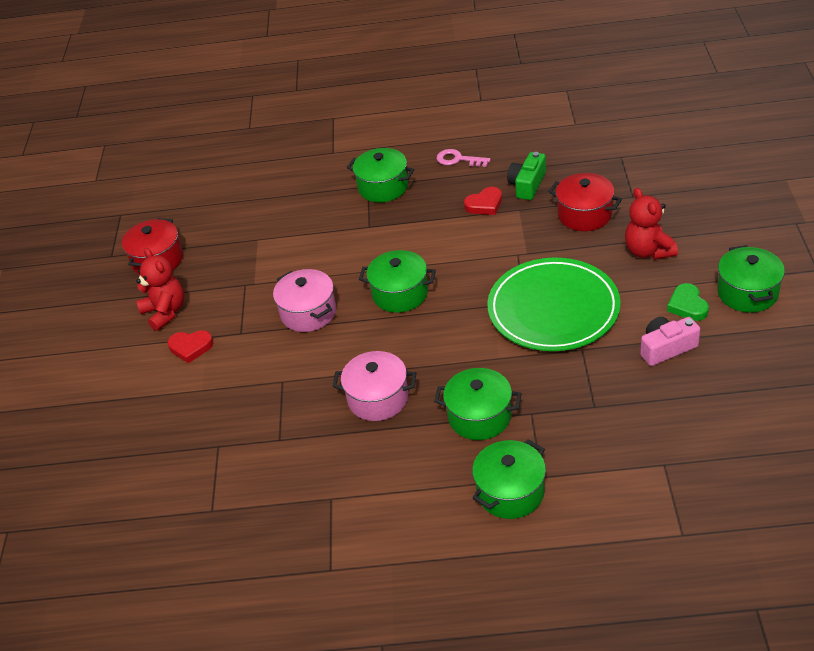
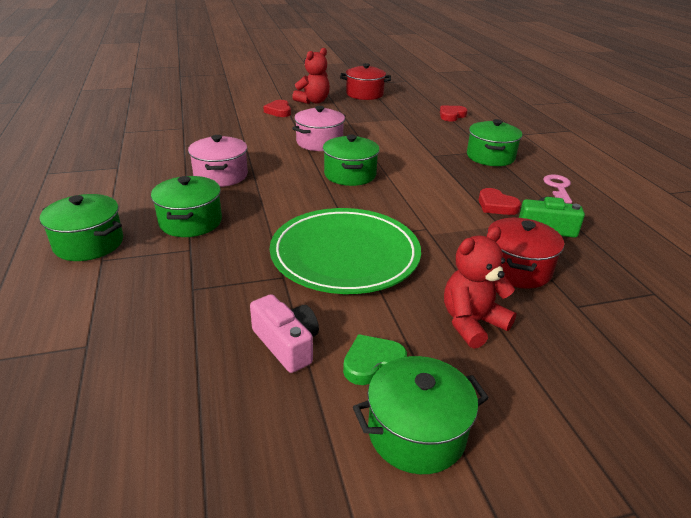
camera: 70 degrees right, 10 degrees down
(262, 194) = (451, 116): none -> red heart

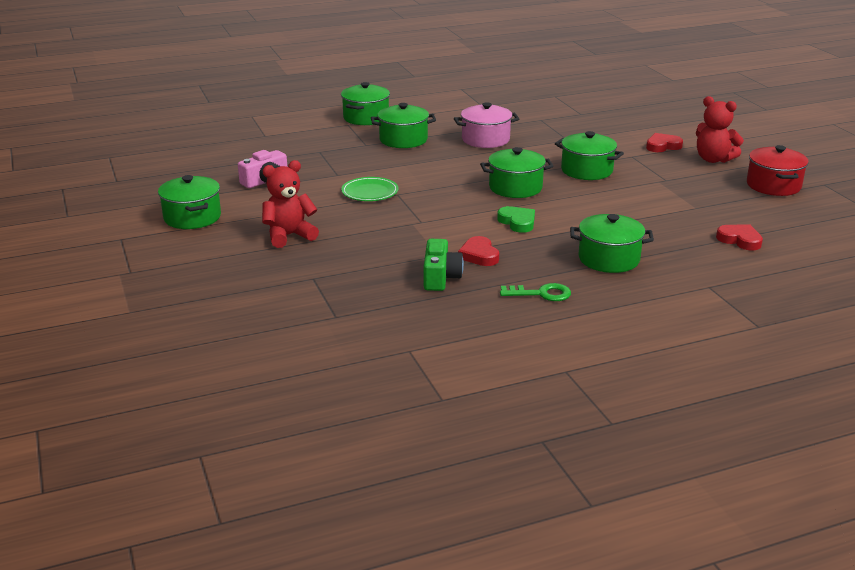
camera: 85 degrees right, 5 degrees down
(319, 142) = (586, 170): pink pot -> green pot
(345, 255) = (370, 192): green plate -> green plate, size x0.47
(372, 363) = (248, 205): green heart -> green heart (517, 222)
(472, 323) = (289, 236): red teddy bear -> red teddy bear turned 75 degrees counterclockwise
(496, 205) = (479, 255): red heart -> red heart turned 60 degrees counterclockwise
(516, 269) = (363, 257): red pot -> none
(558, 187) = (541, 294): pink key -> green key

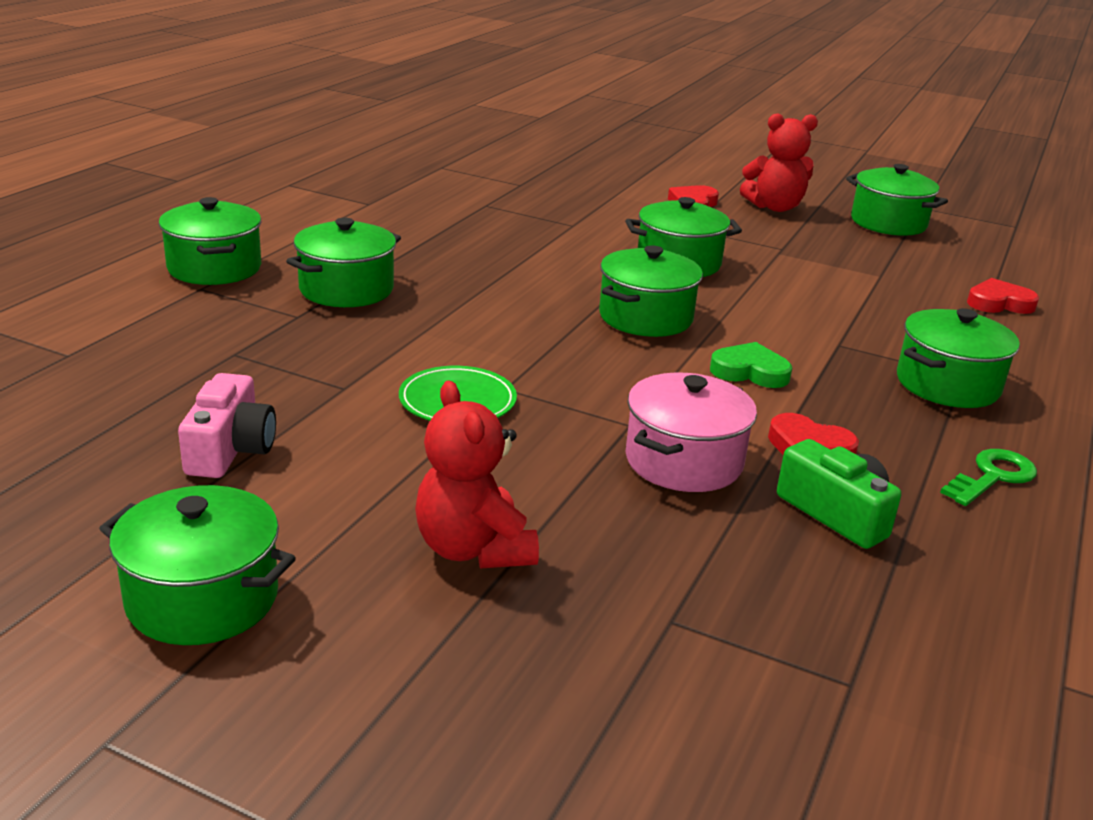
camera: 45 degrees left, 0 degrees up
(289, 236) = (473, 549): red teddy bear -> red teddy bear turned 45 degrees counterclockwise
(485, 139) = (468, 254): pink pot -> pink pot (683, 461)
(773, 185) = (888, 223): red pot -> green pot

